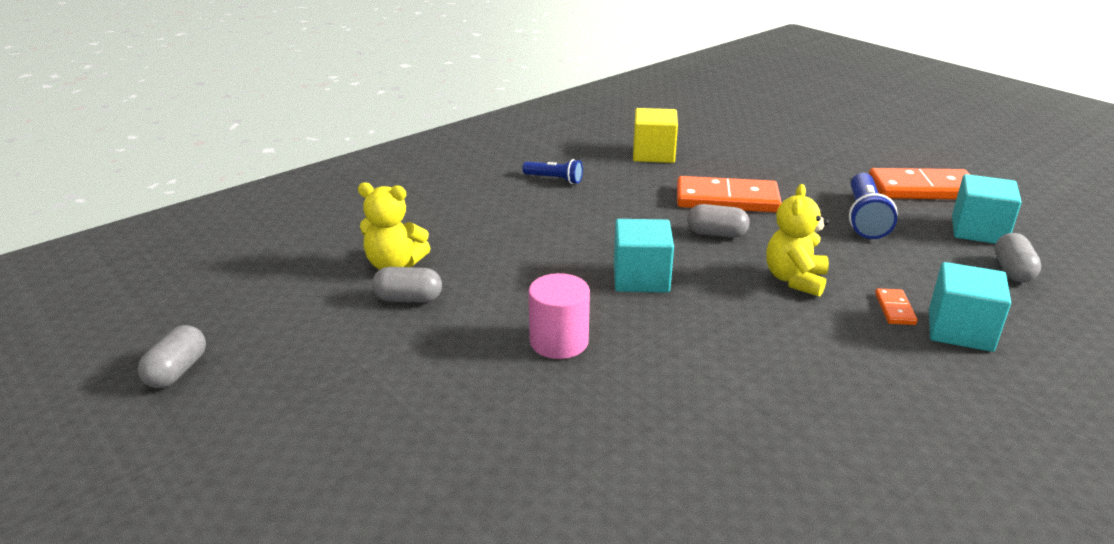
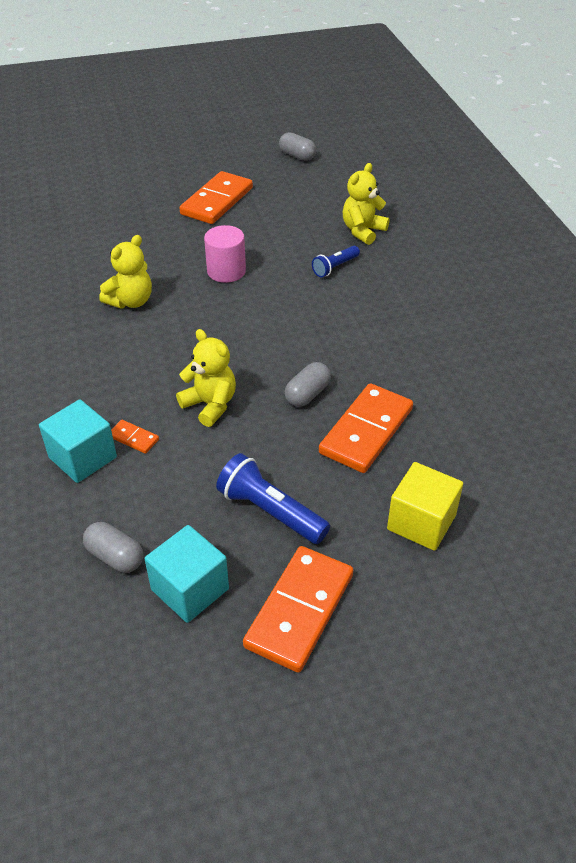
camera: 115 degrees right, 15 degrees up
(371, 412) = (217, 201): none -> orange domino
(408, 299) = (315, 229): grey capsule -> none
(554, 179) = (467, 337): blue flashlight -> blue flashlight (335, 267)
(641, 278) = (270, 328): turquoise cube -> none
(653, 154) = (499, 424): yellow cube -> yellow cube (421, 522)
(696, 402) = (131, 301): none -> yellow teddy bear

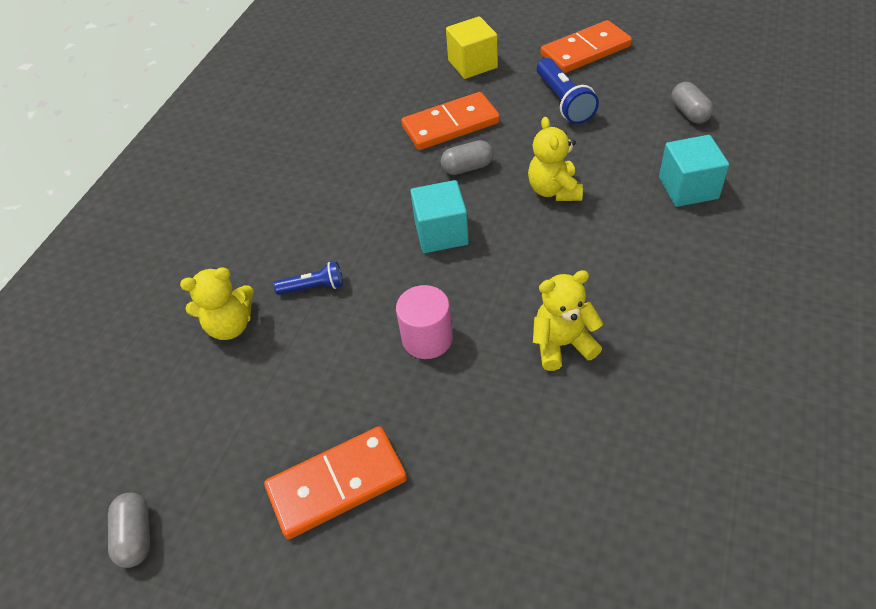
camera: 140 degrees left, 5 degrees up
(133, 438) = (636, 187): orange domino -> none
(190, 589) = (646, 80): turquoise cube -> turquoise cube (441, 233)

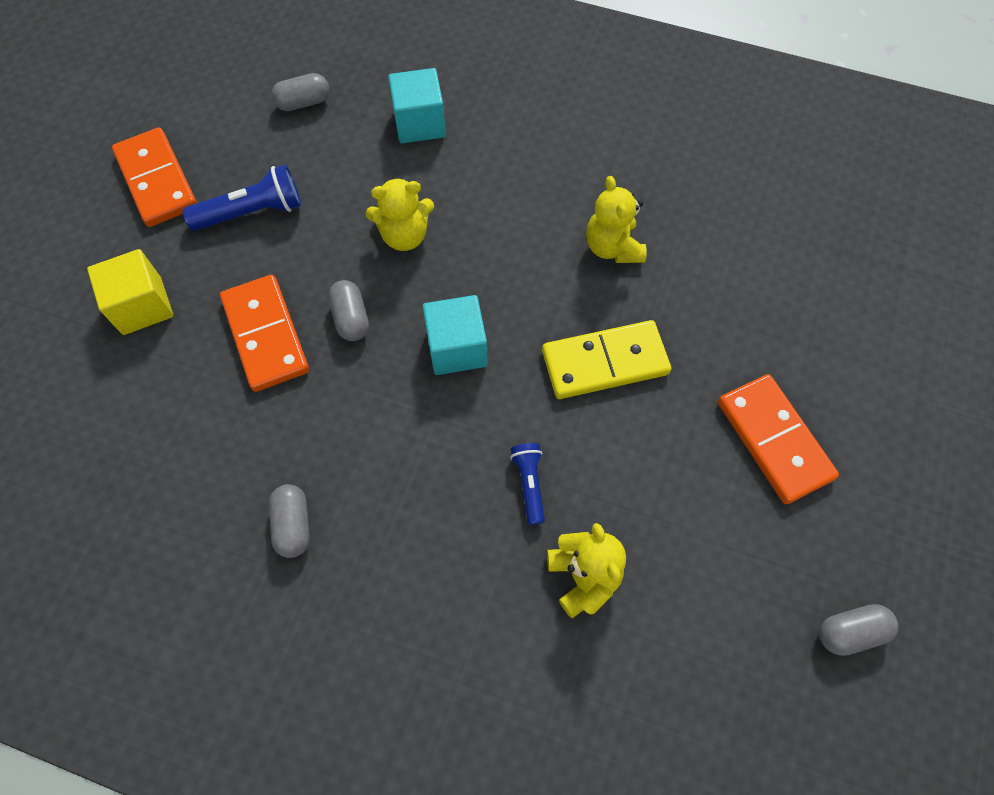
camera: 95 degrees left, 15 degrees up
(299, 159) = (293, 525): none -> grey capsule
(427, 338) = (605, 362): pink cylinder -> yellow domino

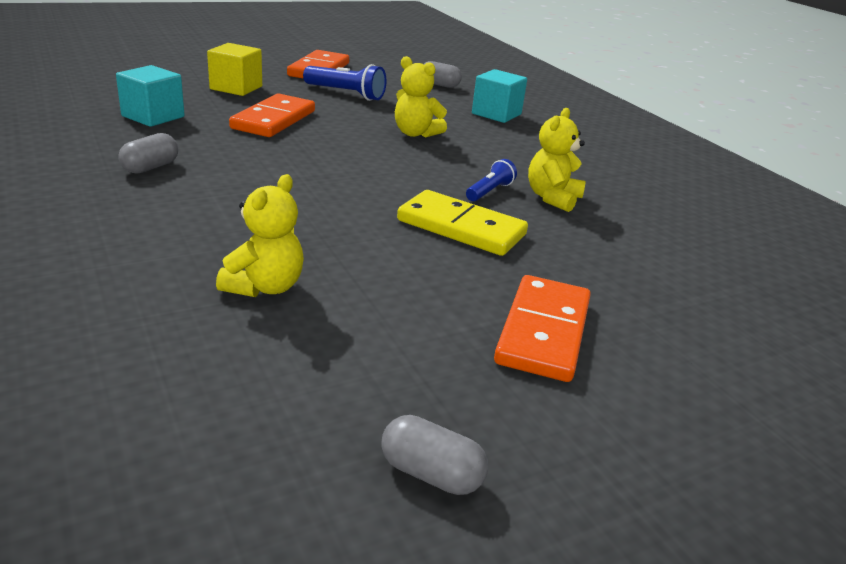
camera: 40 degrees right, 35 degrees down
(351, 318) = (329, 137): grey capsule -> none
(456, 348) = (370, 173): turquoise cube -> turquoise cube (153, 116)
(529, 484) = (310, 235): blue flashlight -> blue flashlight (489, 191)

